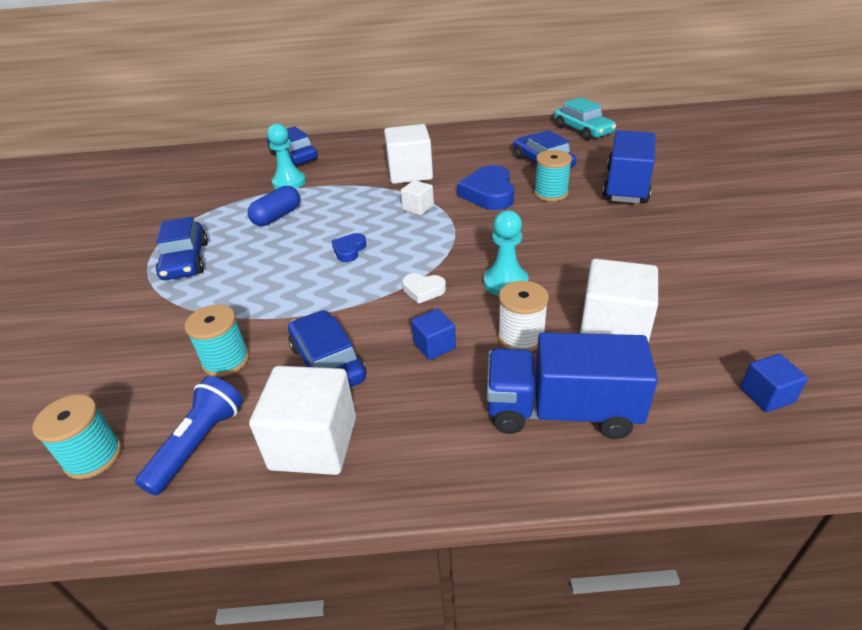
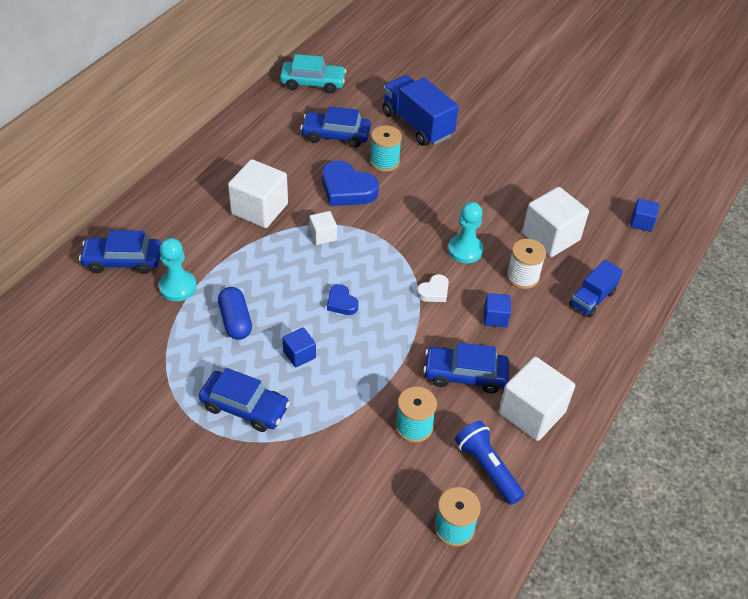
camera: 60 degrees left, 10 degrees up
(266, 258) = (299, 354): none -> blue cube
(561, 411) = (592, 299): blue truck -> blue truck, size x0.59

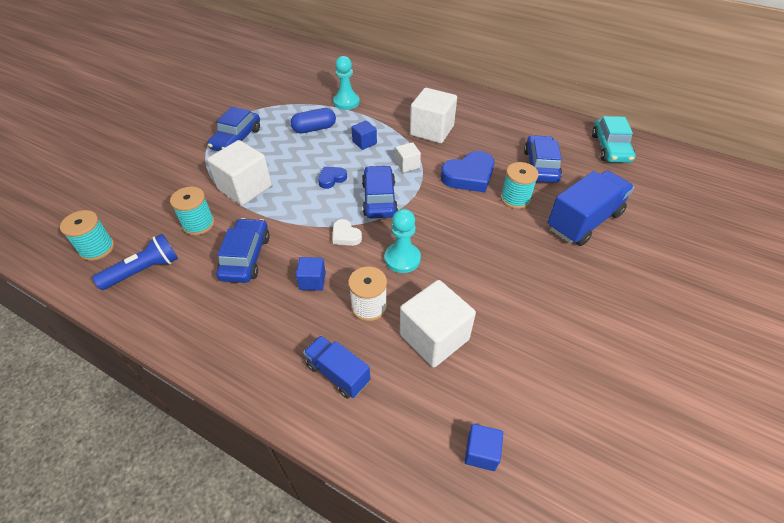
camera: 90 degrees right, 0 degrees up
(123, 261) = (369, 79): blue car -> blue car (379, 199)
(299, 354) = (280, 160): blue cube -> blue cube (364, 142)
(347, 189) = (469, 176): blue heart -> blue heart turned 150 degrees counterclockwise
(532, 412) = (193, 306): white cube -> white cube (245, 188)

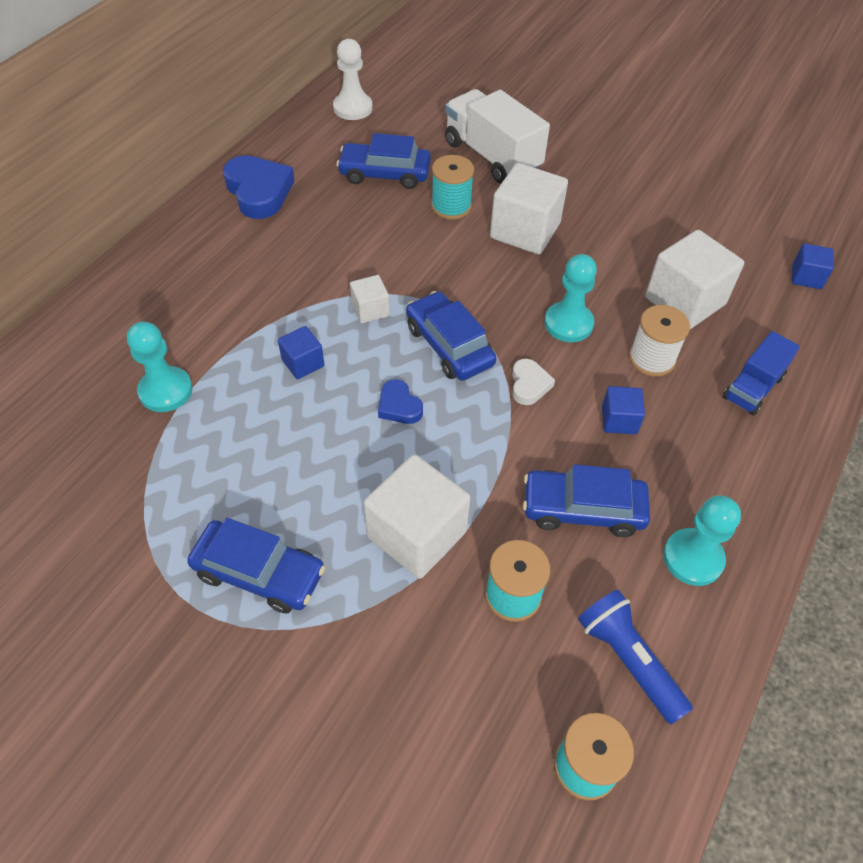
camera: 90 degrees left, 5 degrees up
(197, 310) = (693, 558): none -> turquoise pawn
(314, 129) = (247, 438): blue capsule -> none
(345, 235) = (529, 385): white heart -> white heart turned 45 degrees counterclockwise
(379, 199) = (449, 345): blue car -> blue car turned 60 degrees clockwise
(432, 130) = (282, 276): white cube -> white cube (525, 231)
(469, 176) = (402, 244): blue heart -> blue heart (259, 191)
(584, 221) = (492, 156): blue truck -> white truck
(610, 148) = (353, 108): turquoise car -> white pawn

